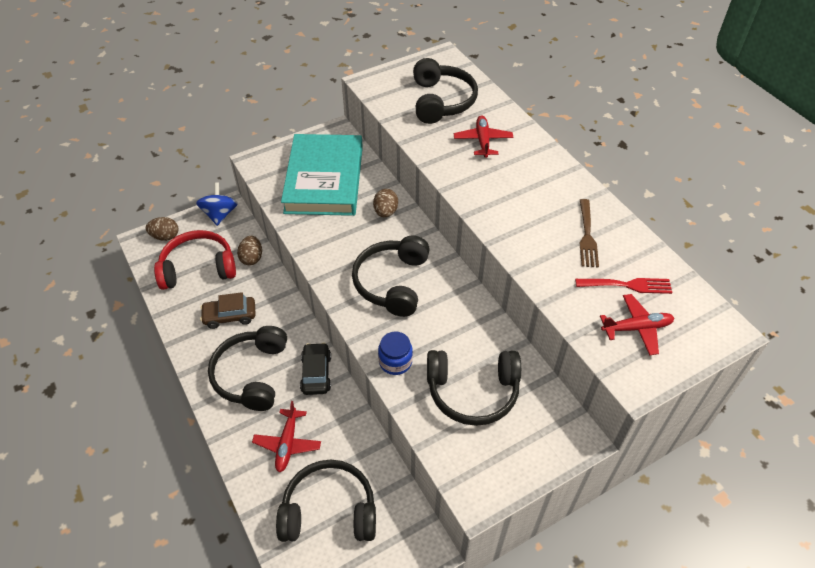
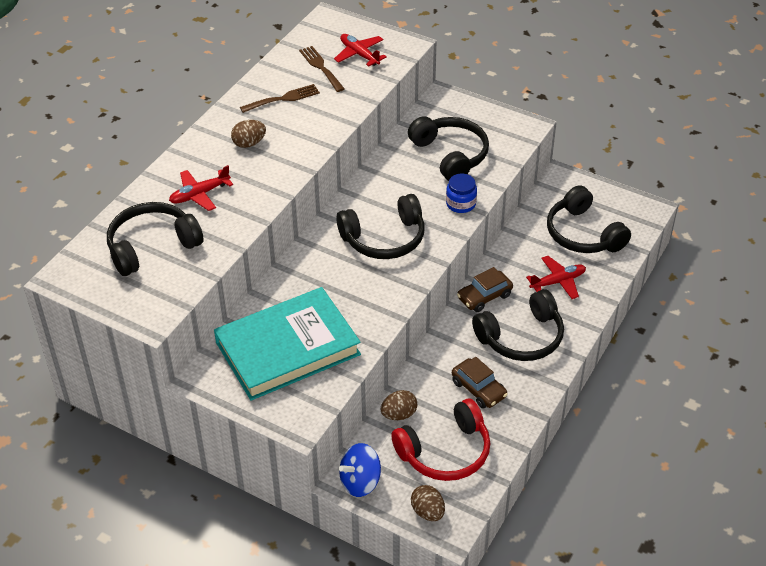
camera: 120 degrees left, 5 degrees down
(198, 268) = (445, 452): red headphones -> red headphones turned 75 degrees counterclockwise
(316, 373) = (484, 296): black car -> brown car
(385, 212) = (301, 280): brown egg -> brown egg (249, 143)
(628, 285) = (321, 67): red fork -> brown fork

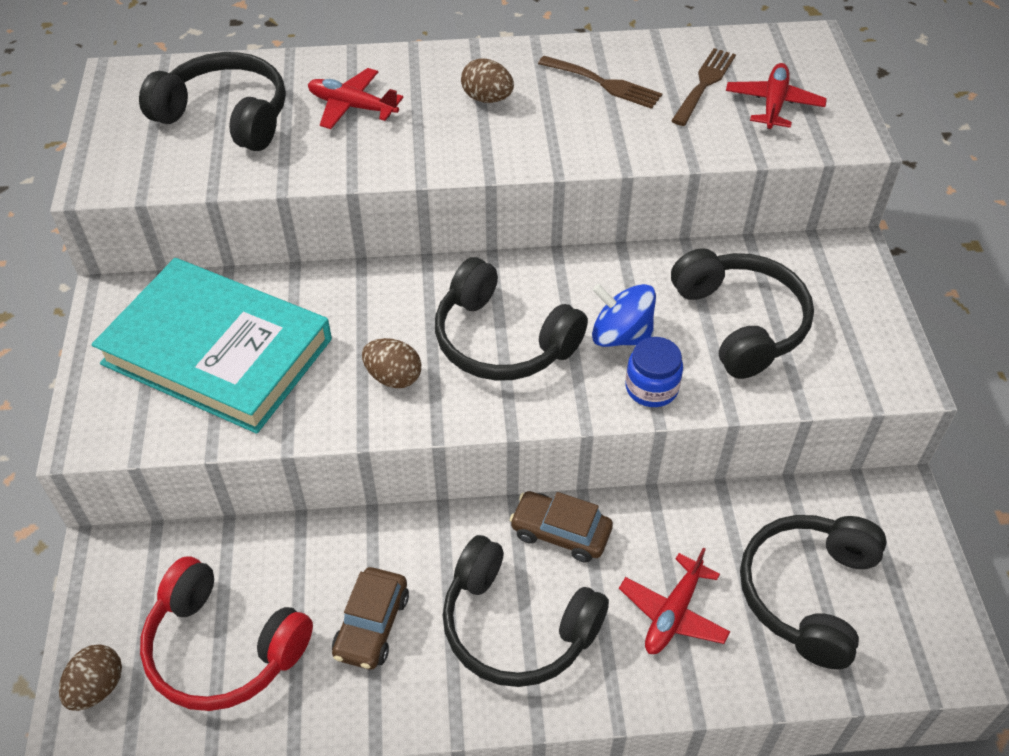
camera: 55 degrees right, 5 degrees up
(360, 482) = (111, 573): blue spinning top -> blue spinning top (621, 336)
(399, 414) = (259, 552): brown egg -> brown egg (393, 377)
(450, 155) = (740, 323): black headphones -> black headphones turned 45 degrees counterclockwise
(558, 282) = (673, 613): red plane -> red plane turned 90 degrees clockwise

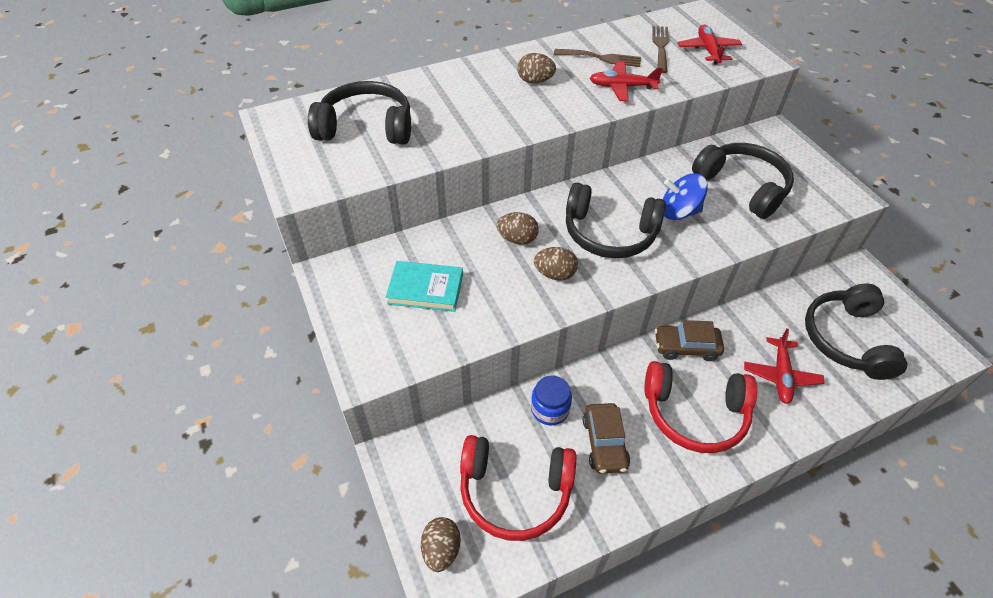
camera: 20 degrees left, 0 degrees up
(218, 351) = (425, 289): turquoise book -> turquoise book, size x0.50
(352, 107) = (450, 103): red plane -> red plane (622, 87)
(373, 316) = (517, 239): none -> brown egg
(516, 626) = (694, 413): black headphones -> red headphones
(651, 388) = (716, 238): blue jar -> blue jar (550, 409)

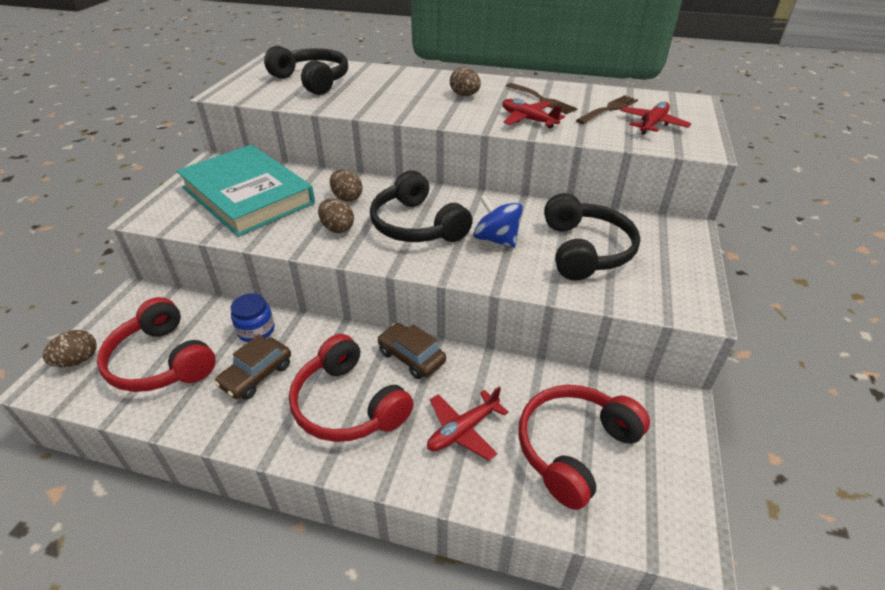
camera: 40 degrees right, 10 degrees down
(425, 289) = (248, 195): turquoise book -> turquoise book, size x2.01
(846, 339) = (574, 448): black headphones -> red headphones

